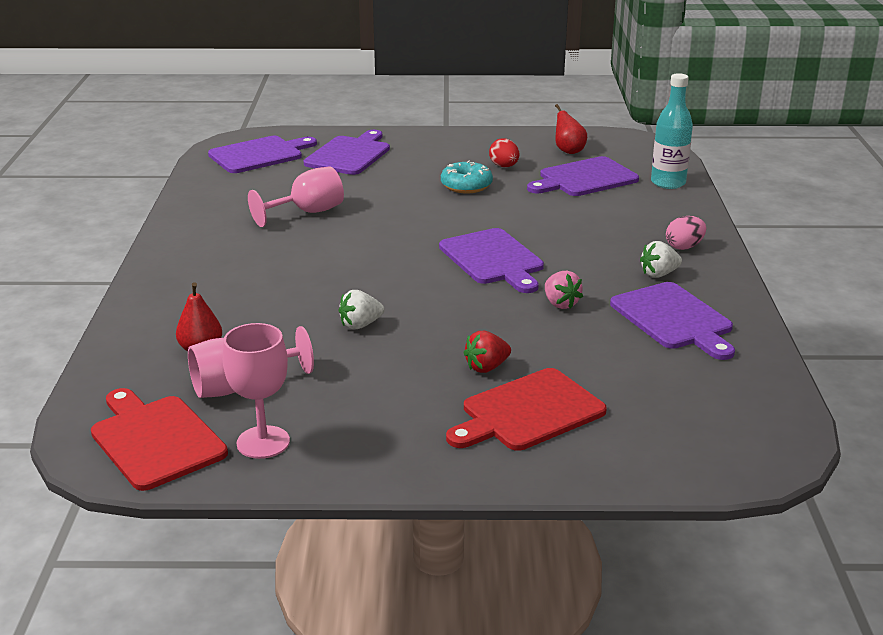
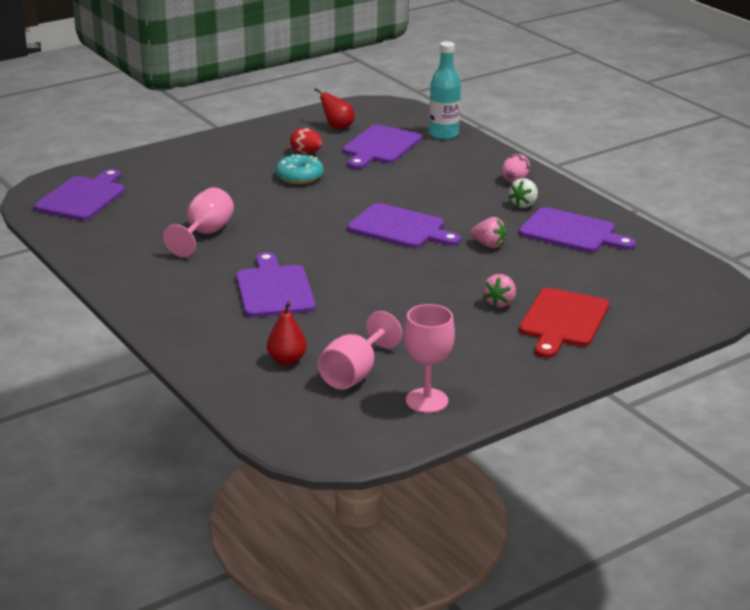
camera: 35 degrees left, 0 degrees up
(155, 439) = (351, 427): red cutting board -> none
(349, 155) = (164, 176): purple cutting board -> purple cutting board (274, 289)
(360, 325) = (375, 304): white strawberry -> none
(486, 367) = (500, 303): red strawberry -> pink strawberry

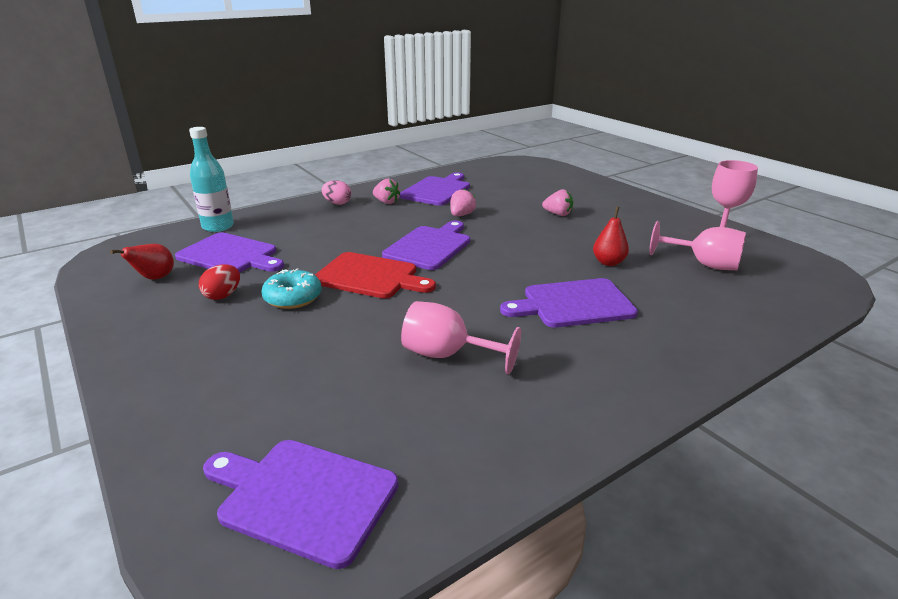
camera: 90 degrees left, 0 degrees up
(287, 360) = (705, 293): red pear -> red pear (608, 262)
(524, 204) = (386, 202): white strawberry -> pink strawberry
(563, 321) = (576, 198): red cutting board -> red cutting board (370, 276)

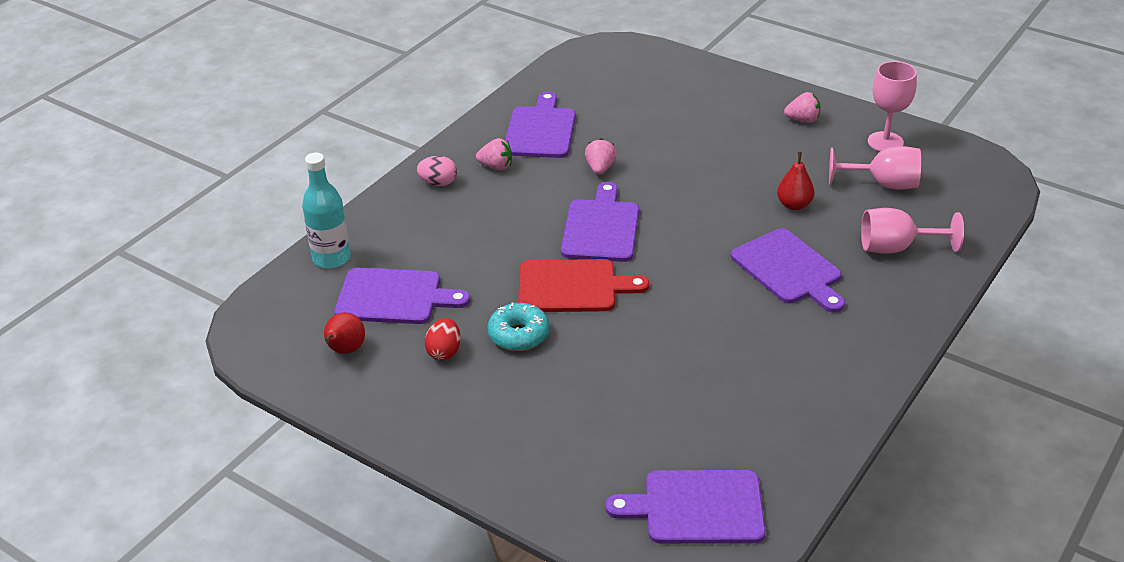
camera: 20 degrees left, 10 degrees up
(447, 355) = (714, 358): pink goblet -> pink goblet (896, 248)
(558, 214) = (705, 141): pink strawberry -> pink strawberry (803, 120)
(573, 304) = (789, 269): purple cutting board -> purple cutting board turned 90 degrees counterclockwise

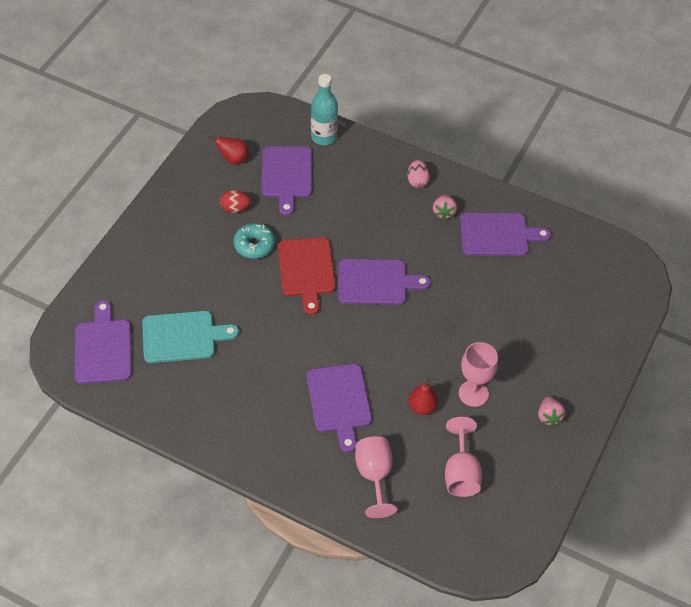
camera: 80 degrees right, 15 degrees up
(600, 168) = (451, 277): pink strawberry -> none
(679, 415) = (182, 337): none -> turquoise cutting board
(789, 269) = (339, 402): purple cutting board -> purple cutting board turned 60 degrees counterclockwise
(885, 142) = (525, 479): pink goblet -> pink goblet (473, 393)

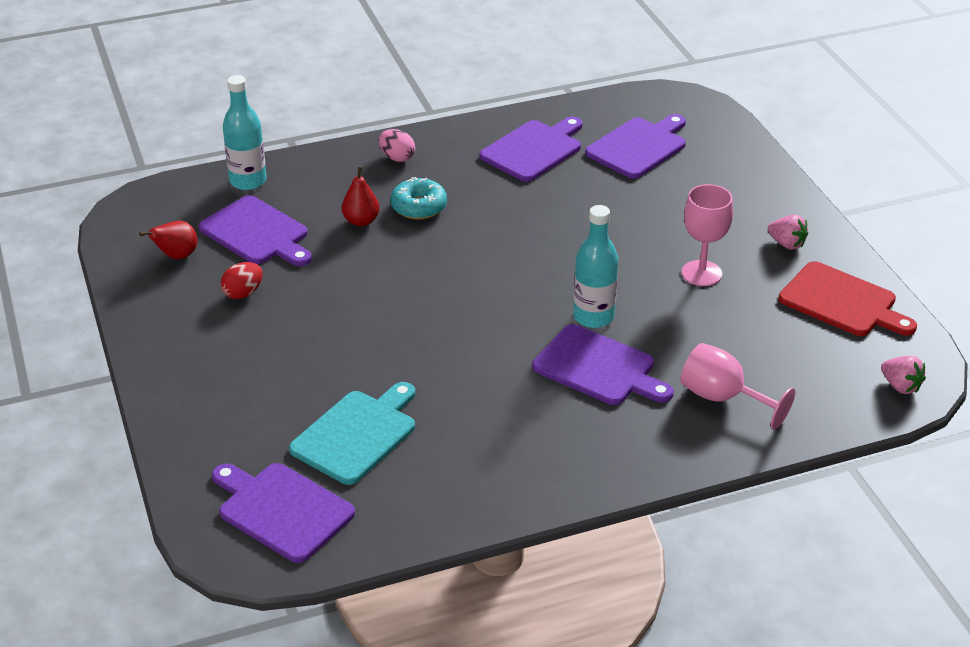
camera: 45 degrees left, 15 degrees down
(254, 245) = (312, 308): turquoise donut -> turquoise donut (419, 207)
(307, 270) = (399, 291): red cutting board -> red cutting board (842, 302)
(376, 282) = (481, 255): purple cutting board -> purple cutting board (638, 147)
(379, 370) = (593, 317): none -> turquoise bottle
(422, 407) = (676, 315): red pear -> red pear (361, 221)
(444, 212) = (459, 164): pink strawberry -> pink strawberry (900, 386)
(461, 473) = (788, 337): pink goblet -> none

